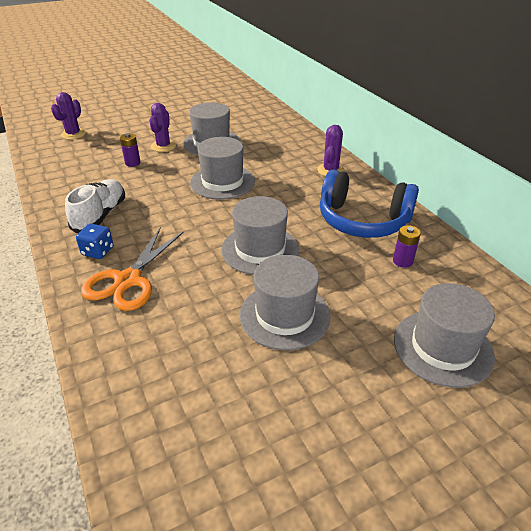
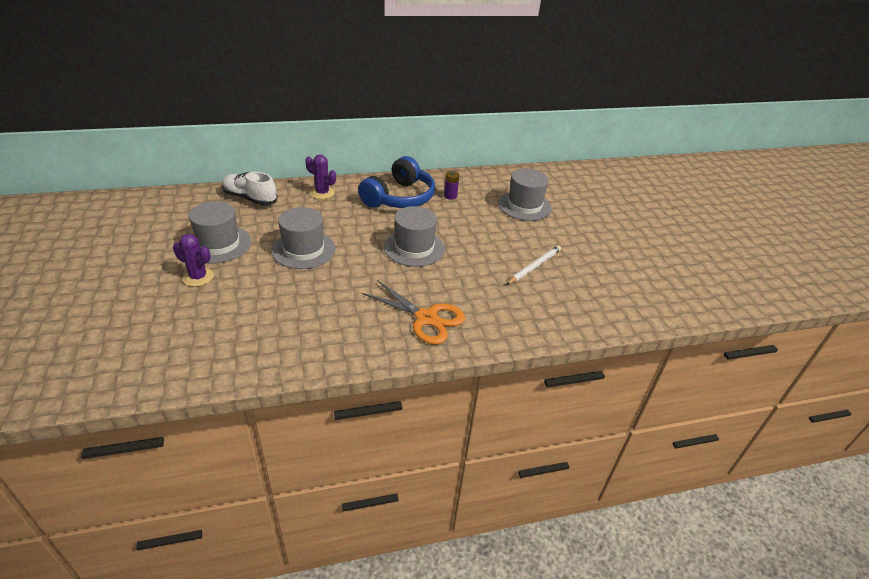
camera: 80 degrees left, 0 degrees up
(73, 134) = (93, 351): purple cactus -> none
(98, 251) = (379, 334): blue dice -> none
(100, 215) = (318, 331): white shoe -> white shoe (250, 198)
(132, 163) = (221, 303): purple battery -> none
(269, 375) = (534, 266): none -> white pencil
(284, 315) = (486, 251): grey hat -> none

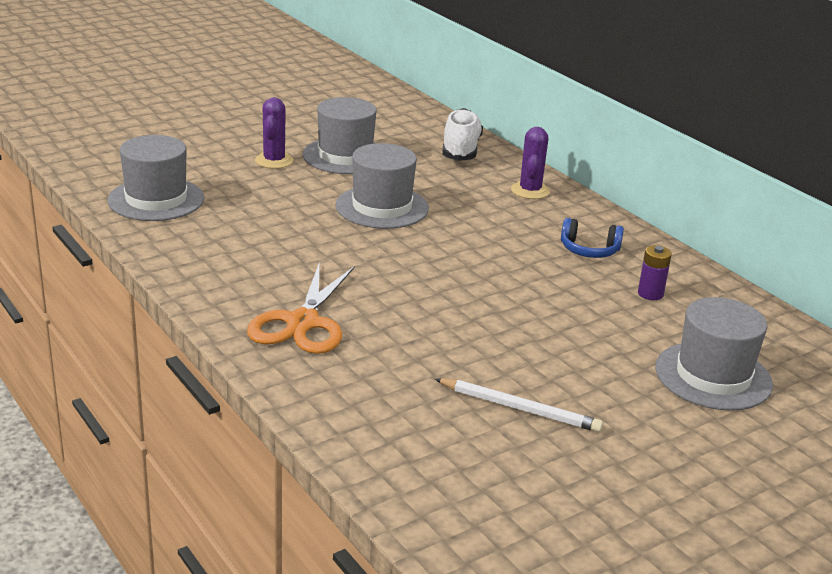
camera: 70 degrees right, 10 degrees down
(399, 198) = (589, 250): blue headphones -> blue headphones, size x0.49
(414, 248) = (464, 285): grey hat -> grey hat (156, 199)

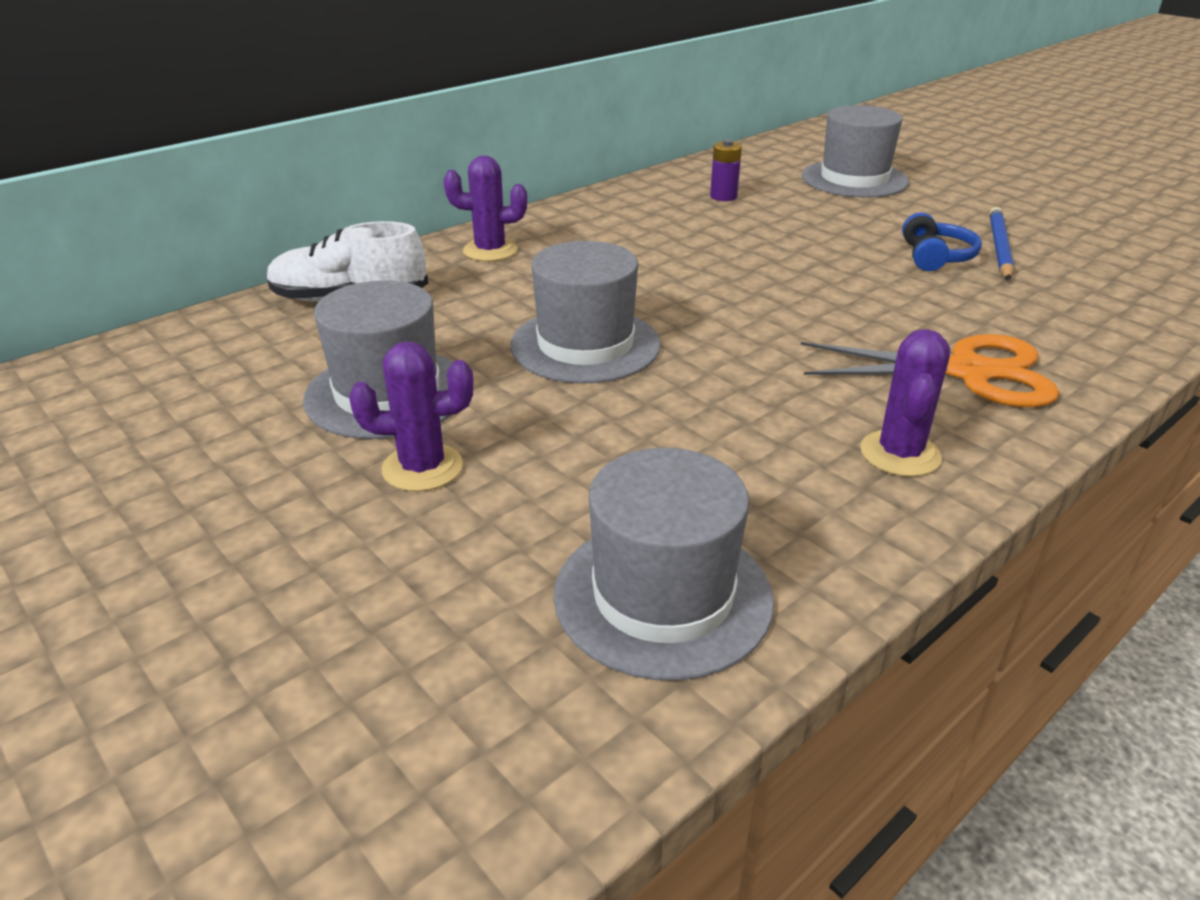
camera: 95 degrees left, 5 degrees up
(225, 275) = (900, 454): none -> purple cactus
(519, 408) = (999, 247): white pencil -> blue pencil
(589, 250) = (643, 220): blue headphones -> blue headphones (935, 257)

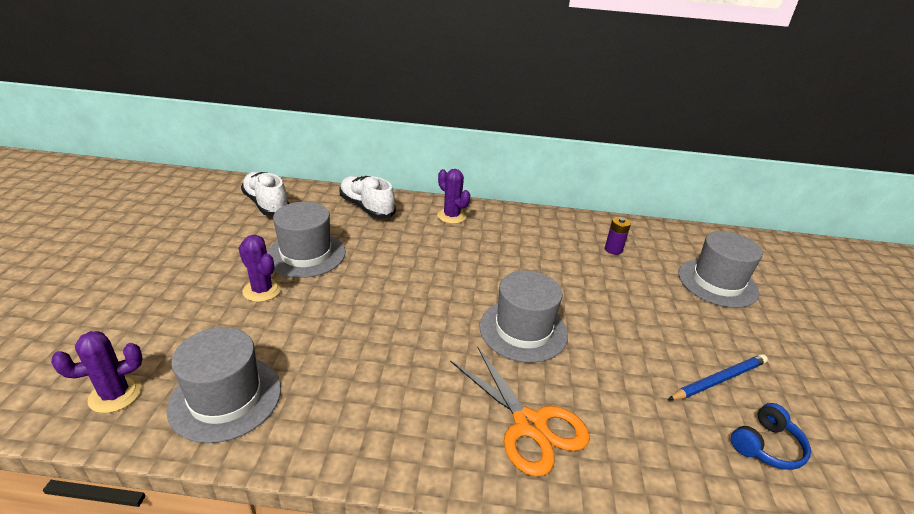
camera: 45 degrees right, 0 degrees up
(162, 378) = (266, 204): none -> white shoe
(585, 345) = (400, 282): grey hat -> grey hat (523, 330)
(900, 454) = (410, 429): purple cactus -> purple cactus (115, 394)
(935, 257) = (661, 357): blue headphones -> blue headphones (766, 446)

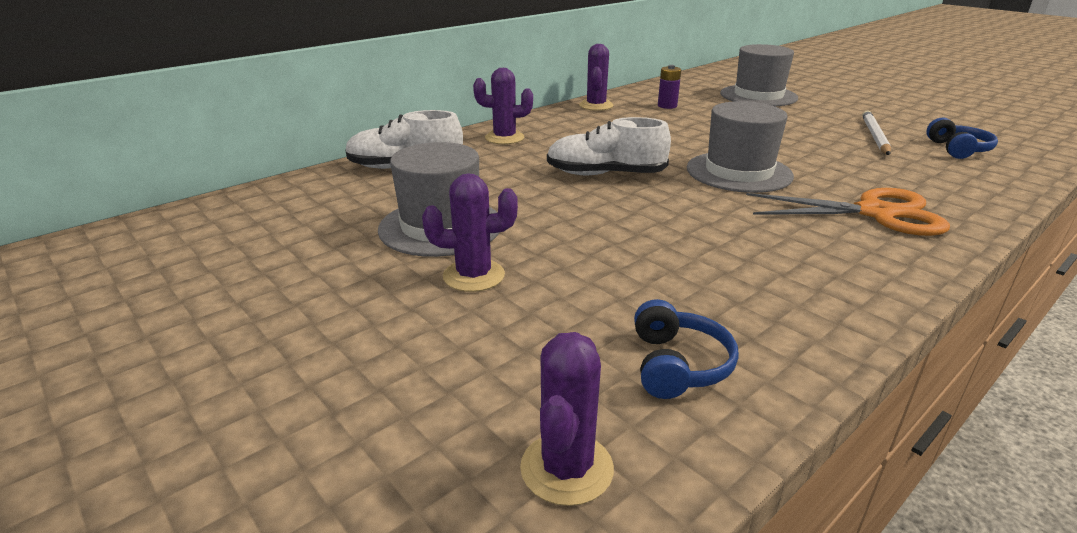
camera: 45 degrees left, 5 degrees down
(225, 398) = (678, 365): grey hat -> blue headphones
(266, 204) = (269, 217): white shoe -> white shoe (605, 174)
(563, 222) = (596, 106): none -> purple cactus
(718, 380) = (875, 136): blue pencil -> white pencil

